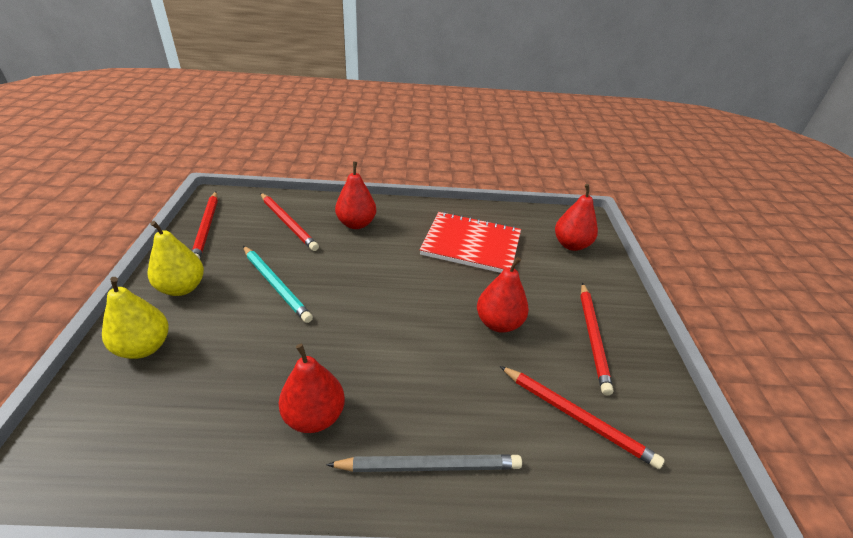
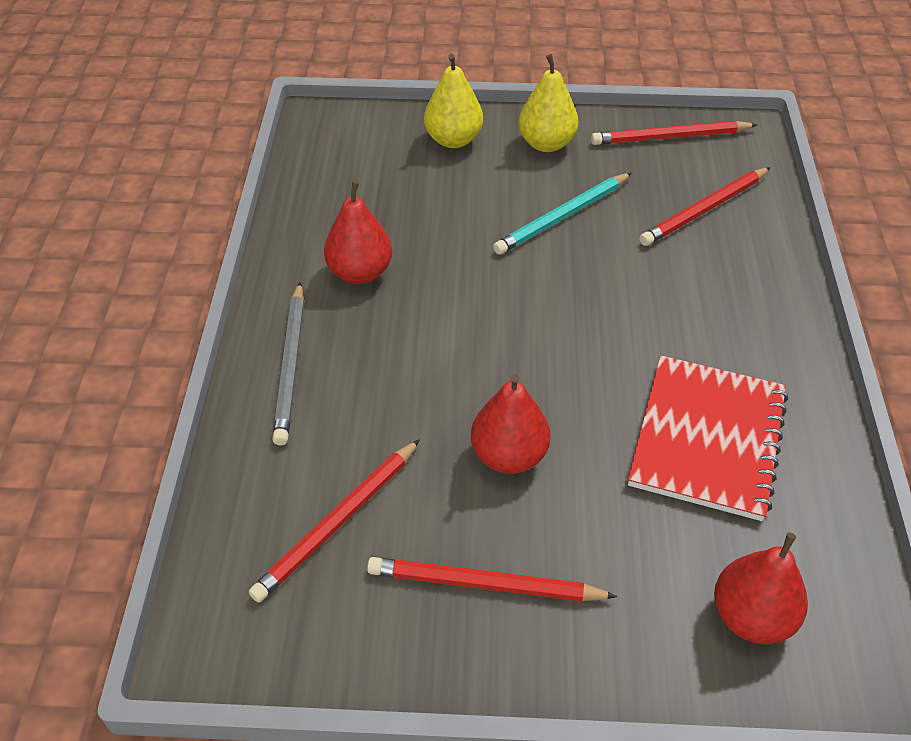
camera: 95 degrees right, 10 degrees up
(356, 224) = (726, 284): red pear -> none

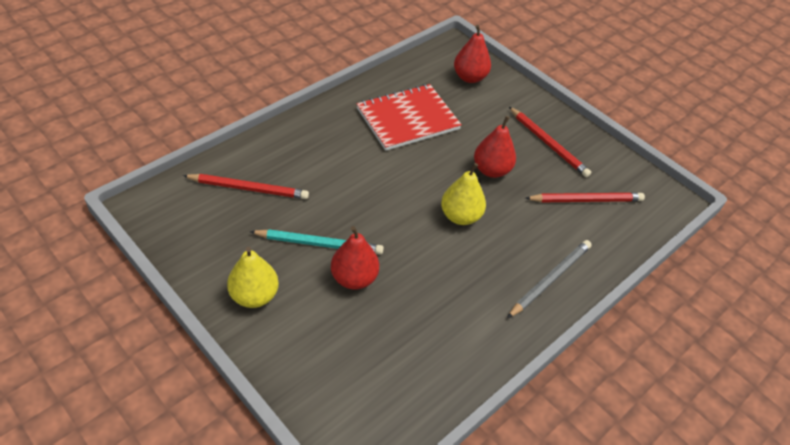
camera: 140 degrees left, 0 degrees up
(360, 272) = (465, 302): red pear -> red pear (354, 278)
(453, 140) = (300, 350): yellow pear -> yellow pear (460, 216)
(670, 137) = (186, 238): red pencil -> none

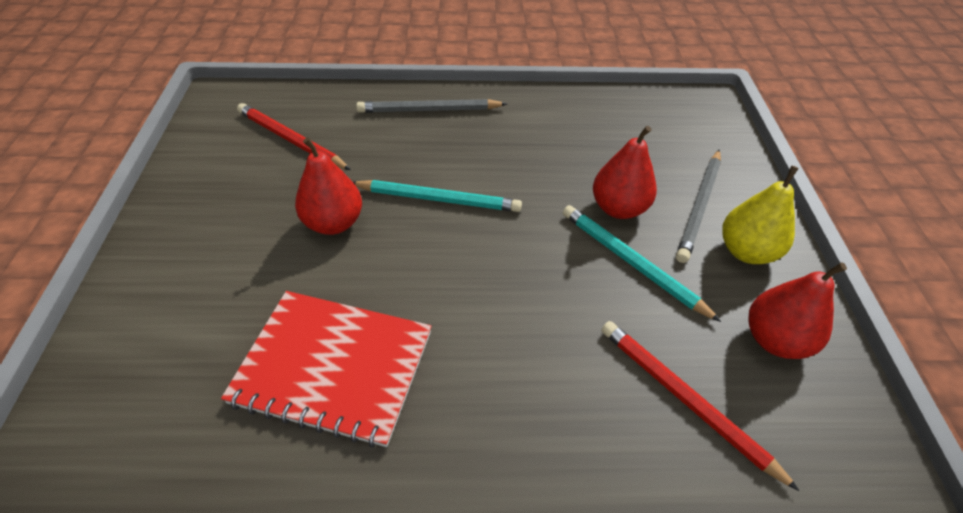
camera: 135 degrees left, 0 degrees up
(303, 315) = (699, 206): none -> grey pencil
(460, 216) = (438, 199): yellow pear -> turquoise pencil
(469, 77) = (133, 382): red pear -> red pear (775, 340)
(548, 143) = (221, 211): red pencil -> none

